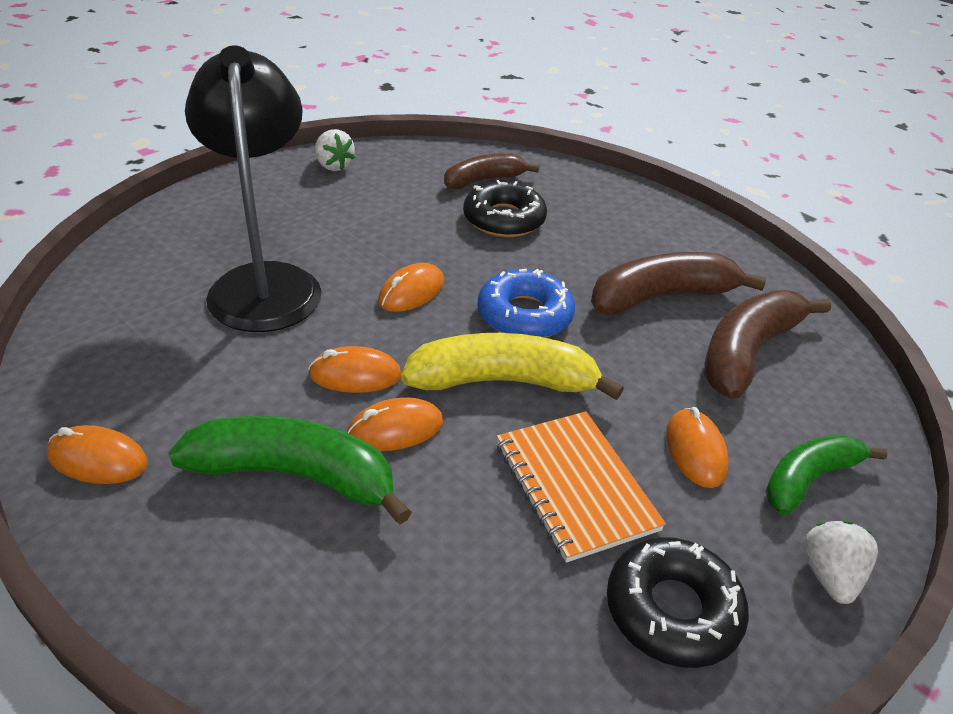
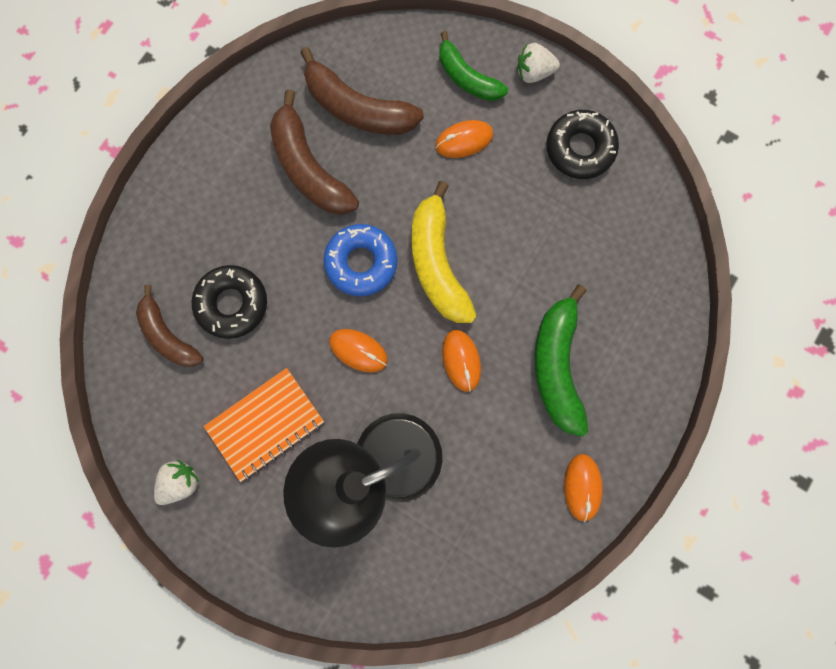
camera: 100 degrees left, 40 degrees up
(395, 429) = (501, 319): orange mouse -> none
(574, 486) = (513, 206): orange notebook -> orange notebook (266, 424)

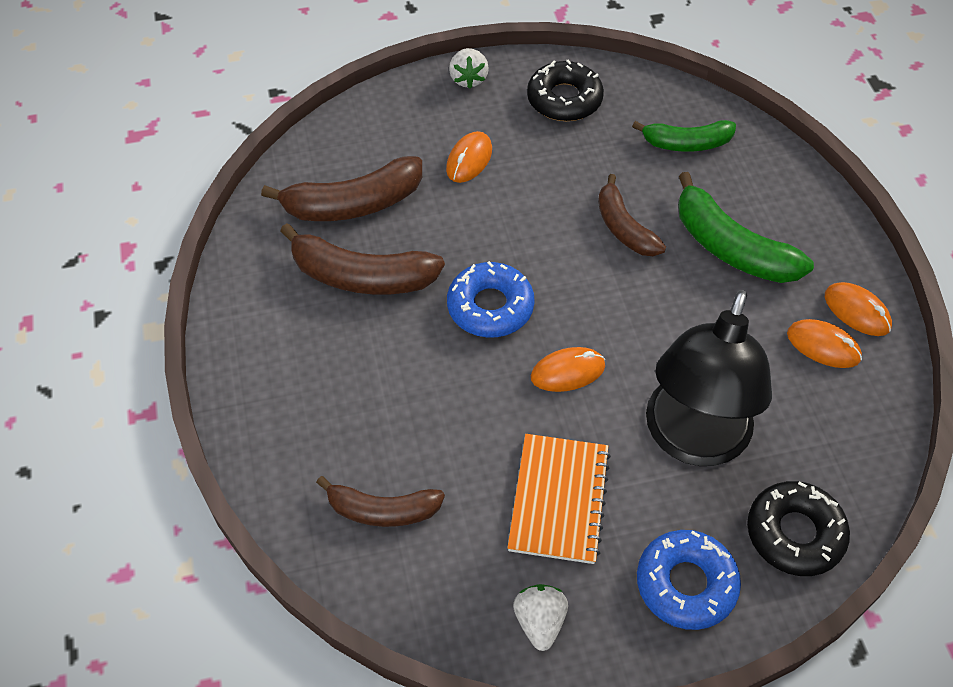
camera: 45 degrees left, 25 degrees down
(232, 303) = (413, 432): black donut -> black donut (794, 533)
(278, 542) = (686, 584): none -> blue donut
(437, 263) = (553, 256): yellow banana -> none
(461, 360) = (658, 306): orange mouse -> orange mouse (823, 346)
(467, 78) = (420, 119): green banana -> green banana (686, 143)
(505, 285) = (624, 228): none -> brown banana
(533, 73) = (468, 79): white strawberry -> white strawberry turned 45 degrees counterclockwise

